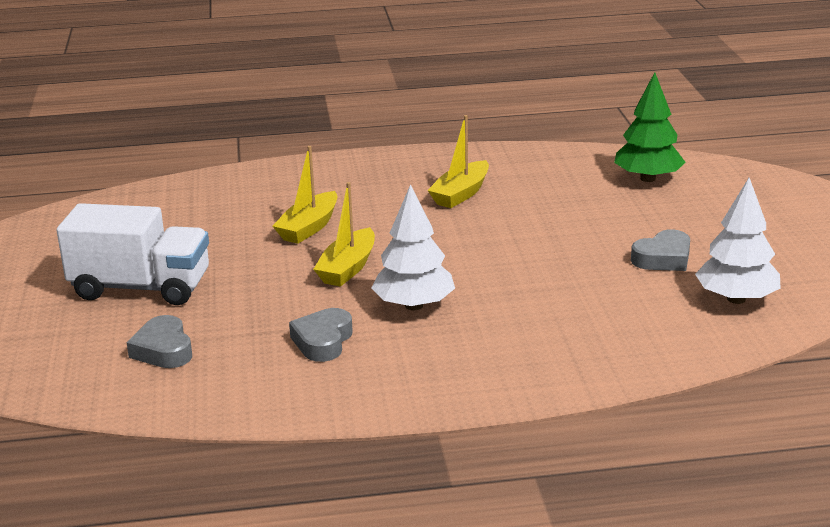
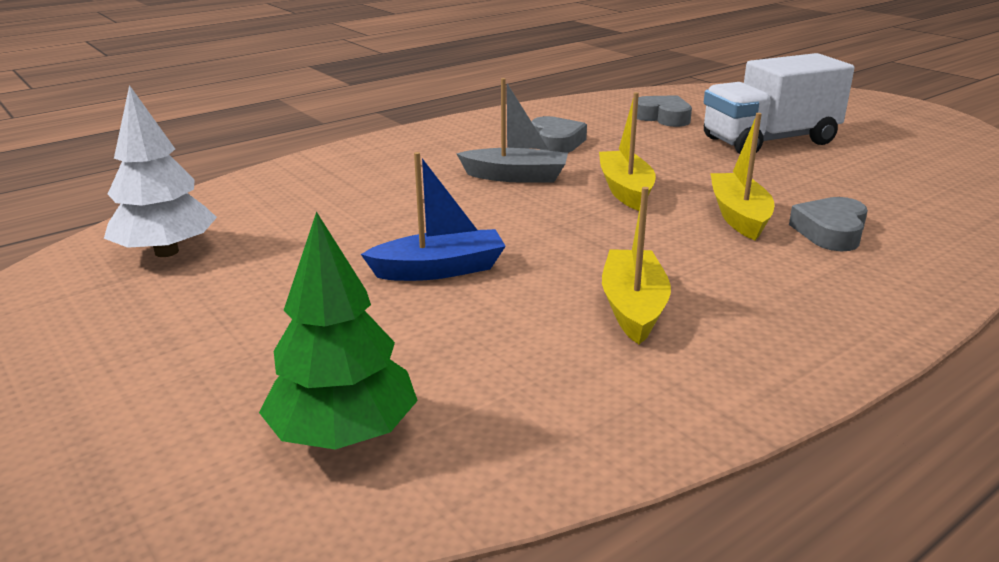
camera: 150 degrees right, 0 degrees up
(414, 305) = (516, 177): white tree -> grey boat
(549, 239) = (439, 270): none -> blue boat
(663, 258) = (269, 280): grey heart -> grey heart (830, 232)

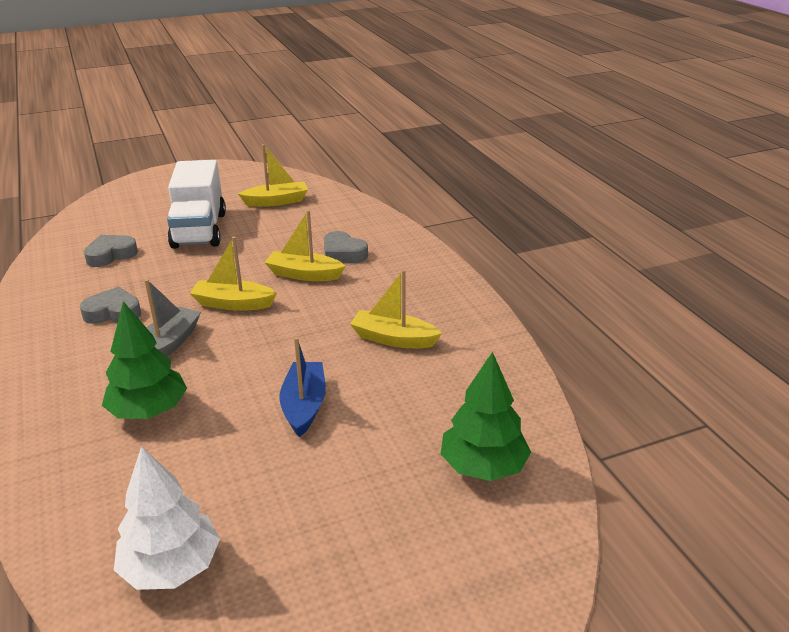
camera: 75 degrees left, 5 degrees up
(398, 193) = (149, 411): none -> green tree
(910, 164) = (276, 201): none -> yellow boat

